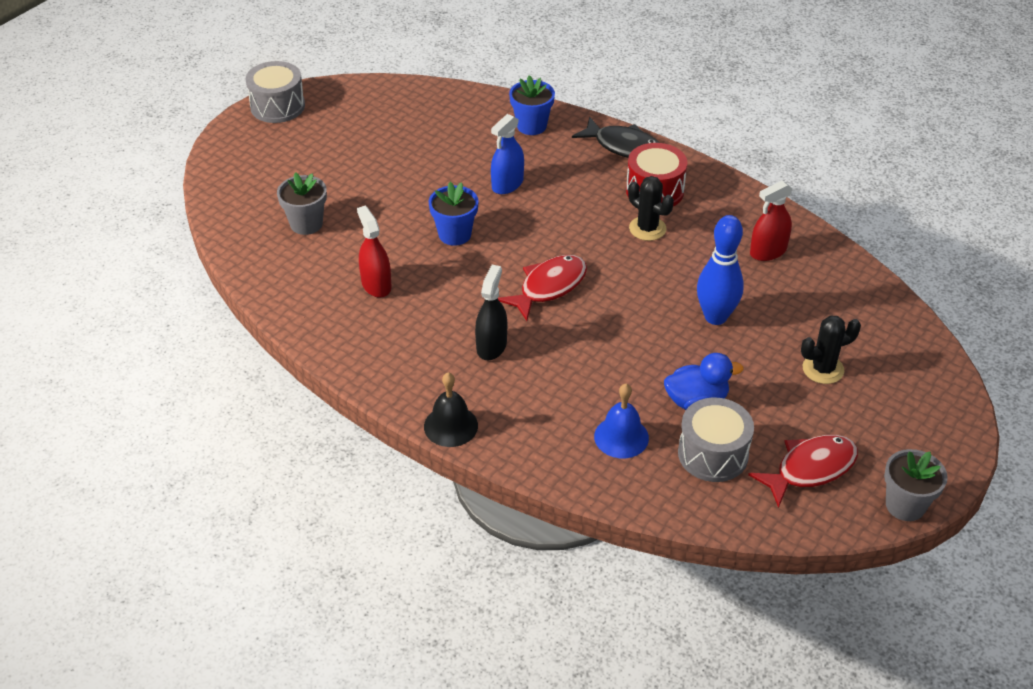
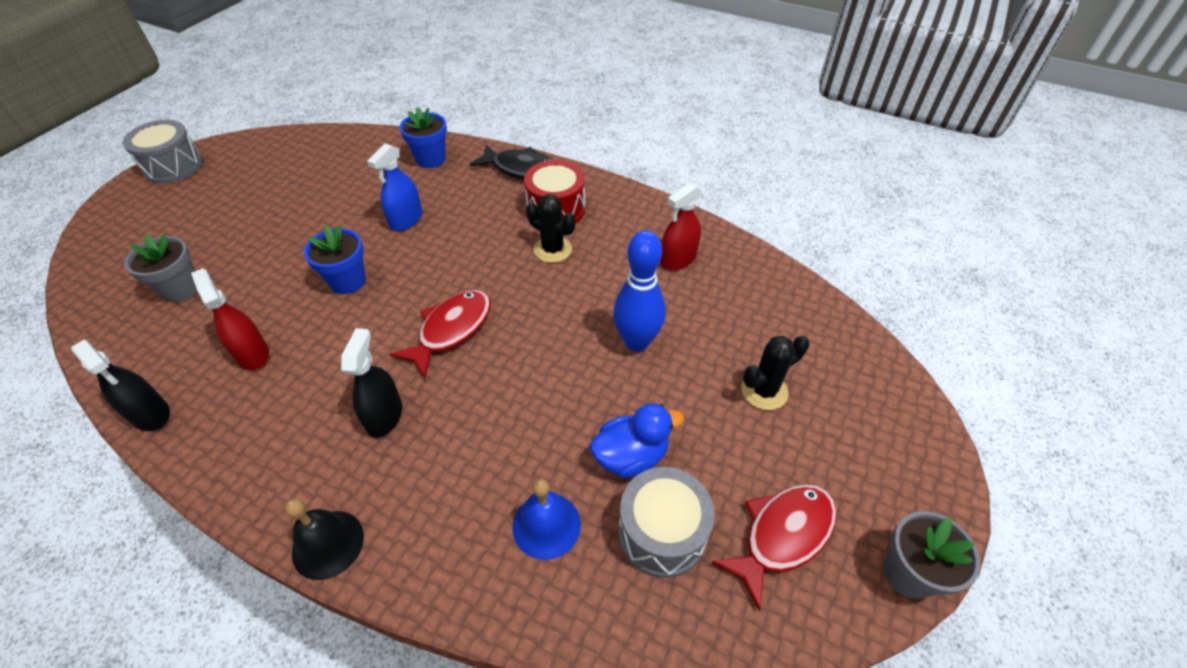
camera: 10 degrees left, 5 degrees up
(299, 320) = (150, 414): none -> black spray bottle

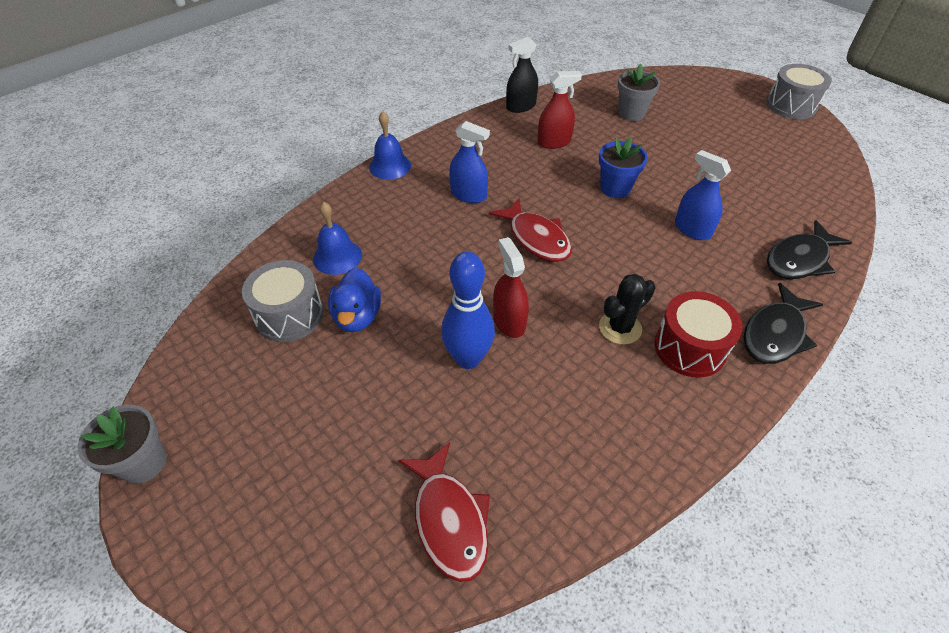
camera: 110 degrees right, 0 degrees up
(328, 544) = (390, 166): black bell -> blue bell
(384, 416) = (468, 195): black spray bottle -> blue spray bottle
(431, 159) = (799, 259): blue flower pot -> black fish
(678, 259) = (571, 440): red spray bottle -> red spray bottle (509, 321)
(764, 391) = (360, 442): black cactus -> none
(782, 536) = (233, 388): red fish -> red fish (449, 519)

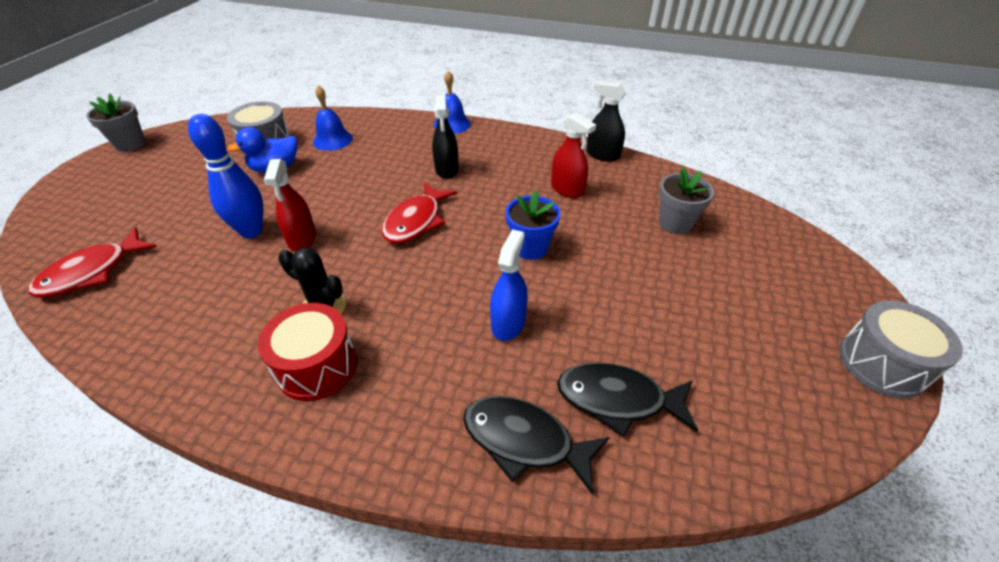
camera: 60 degrees right, 5 degrees down
(468, 195) = (446, 169): blue spray bottle -> black spray bottle
(509, 321) = (302, 238): red spray bottle -> red spray bottle turned 135 degrees clockwise
(775, 334) = (371, 440): black fish -> black fish (618, 399)

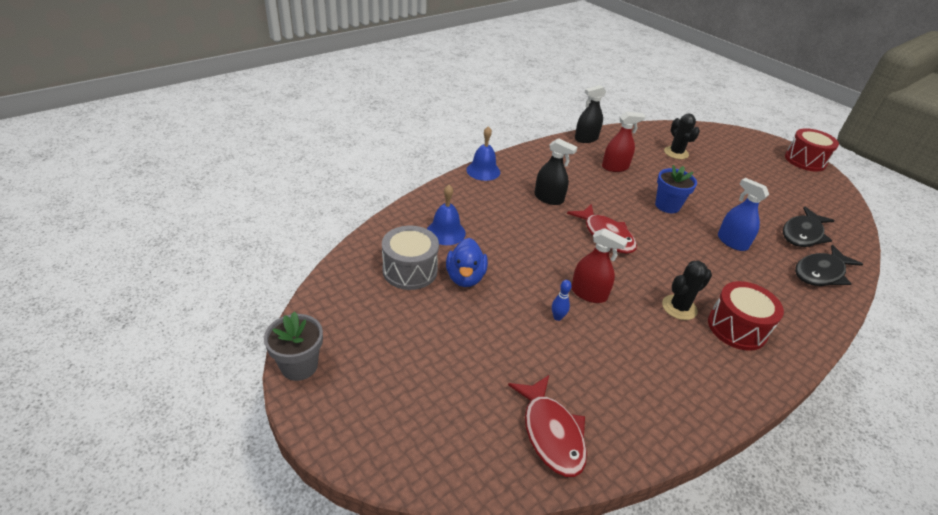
camera: 60 degrees left, 5 degrees down
(251, 231) = (557, 317): blue bowling pin -> blue bowling pin, size x0.43
(675, 223) = (676, 153): grey flower pot -> black cactus
(882, 363) = (805, 160): grey drum -> red drum

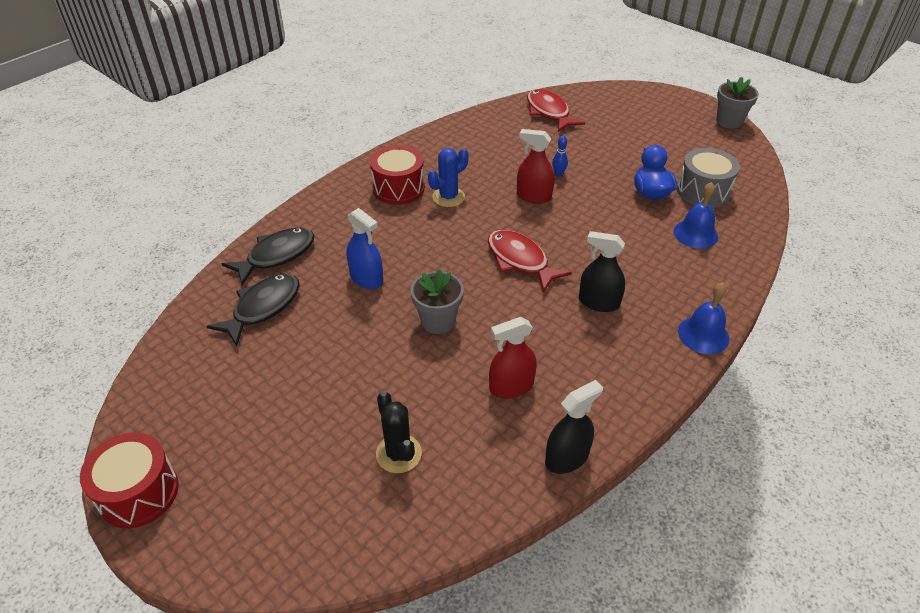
camera: 175 degrees right, 5 degrees up
(667, 206) = (438, 321): blue flower pot -> grey flower pot
(679, 307) = (448, 197): black cactus -> blue cactus

